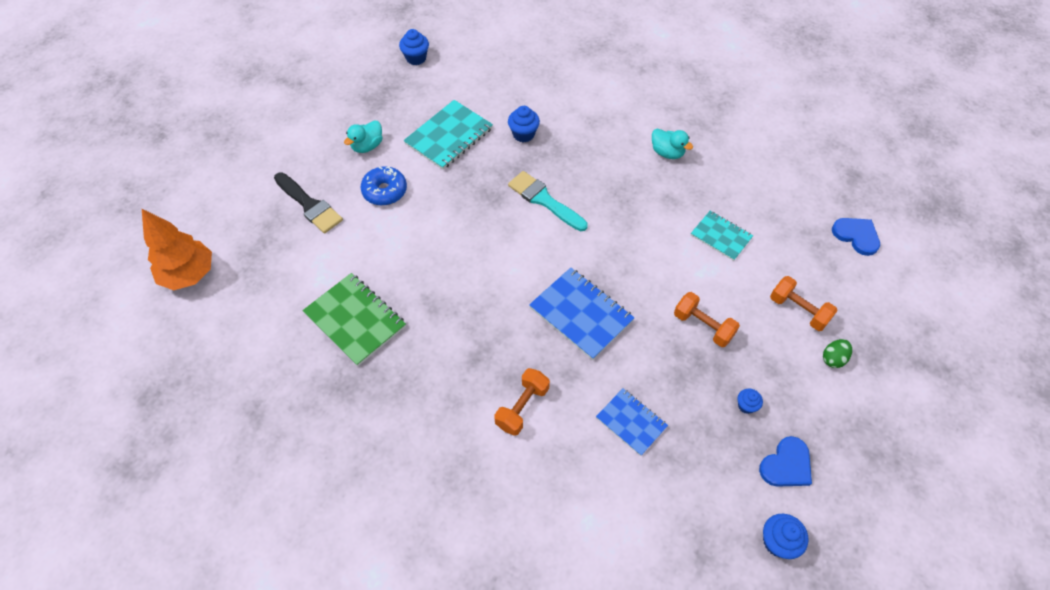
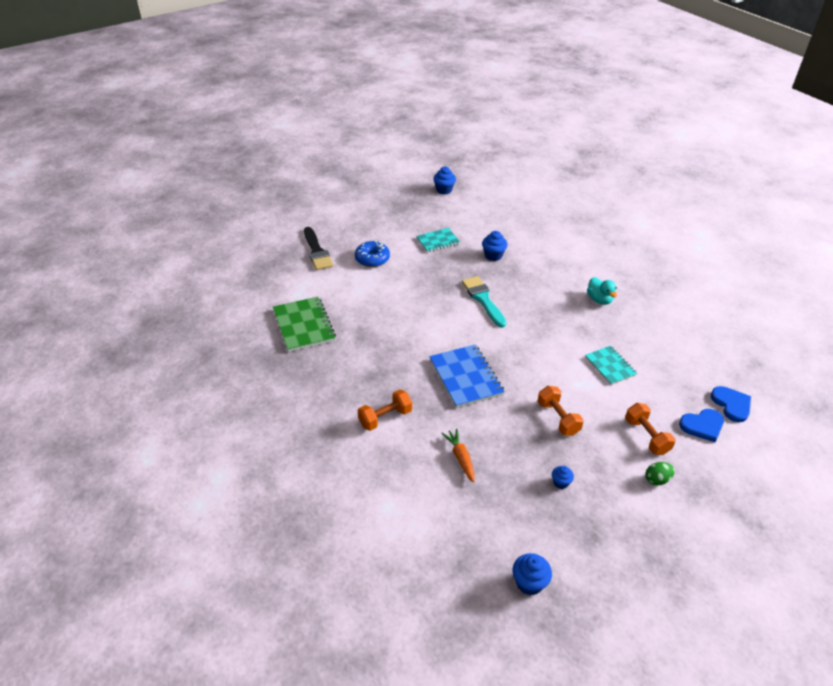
camera: 25 degrees right, 15 degrees down
(189, 275) = (217, 265): orange tree -> none
(367, 146) = (377, 230): turquoise duck -> none
(449, 136) = (437, 241): turquoise notebook -> turquoise notebook, size x0.63
(631, 422) = (460, 458): blue notebook -> orange carrot
(786, 465) = (570, 535): blue heart -> blue heart (702, 426)

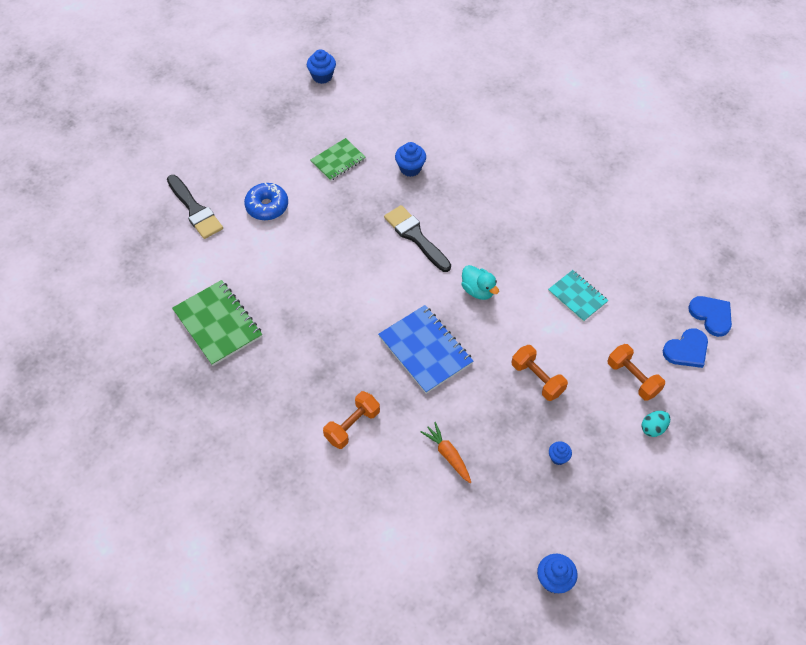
camera: 15 degrees left, 15 degrees up
(437, 241) = (338, 160): turquoise notebook -> green notebook
(483, 299) = (415, 236): turquoise brush -> black brush
(599, 299) = (546, 206): turquoise duck -> turquoise duck (478, 290)
(657, 480) = (653, 428): green egg -> turquoise egg

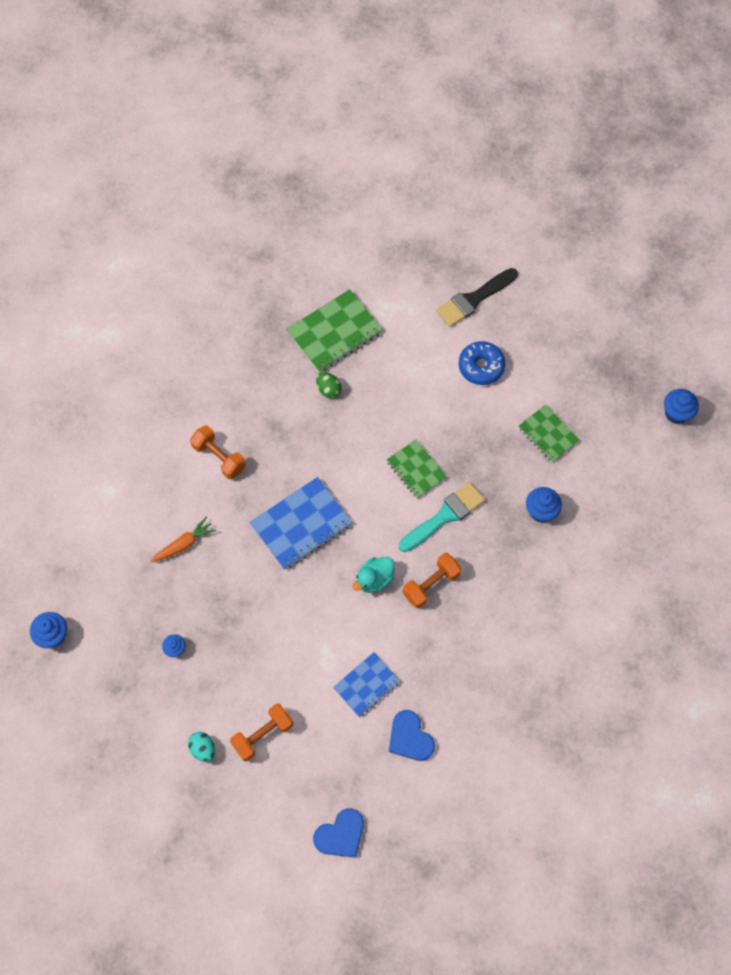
camera: 90 degrees right, 10 degrees up
(281, 328) = (328, 389): none -> green egg
(369, 257) = (416, 470): none -> green notebook
(415, 236) = (444, 516): black brush -> turquoise brush
(537, 379) = (265, 634): orange dumbbell -> orange dumbbell (431, 584)
(577, 297) = (366, 685): turquoise notebook -> blue notebook
(686, 350) = (296, 799): blue heart -> blue heart (410, 737)

